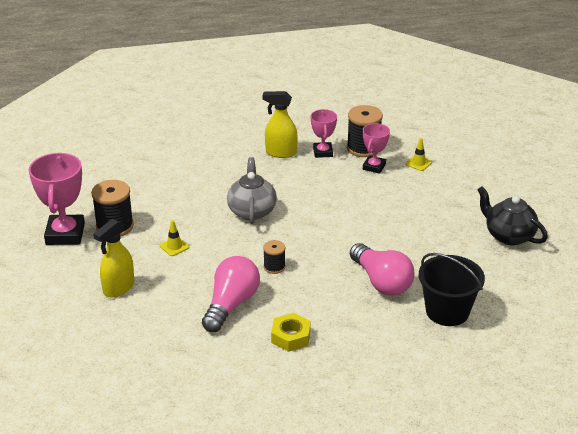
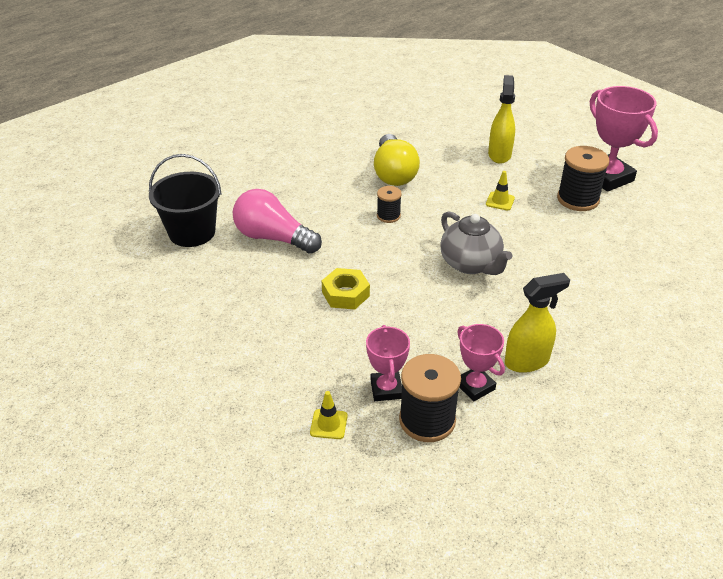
camera: 150 degrees right, 5 degrees up
(231, 304) = (393, 173): pink light bulb -> yellow light bulb
(291, 337) = (321, 168): yellow nut -> yellow nut (345, 294)
(508, 236) = (152, 345): black teapot -> none

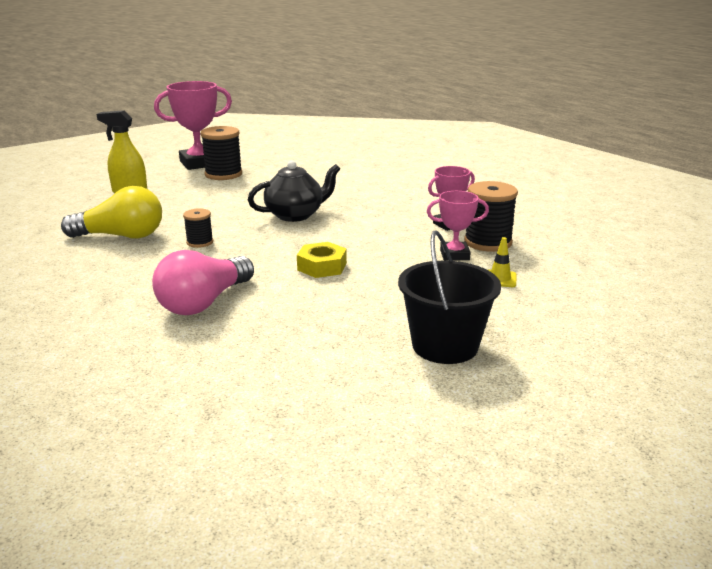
camera: 85 degrees left, 15 degrees down
(192, 232) = (158, 359): black bucket -> black bucket (445, 346)
(471, 264) = (295, 215): grey teapot -> black teapot
(500, 201) = (207, 198): yellow traffic cone -> none
(527, 361) = (420, 207): yellow spray bottle -> none

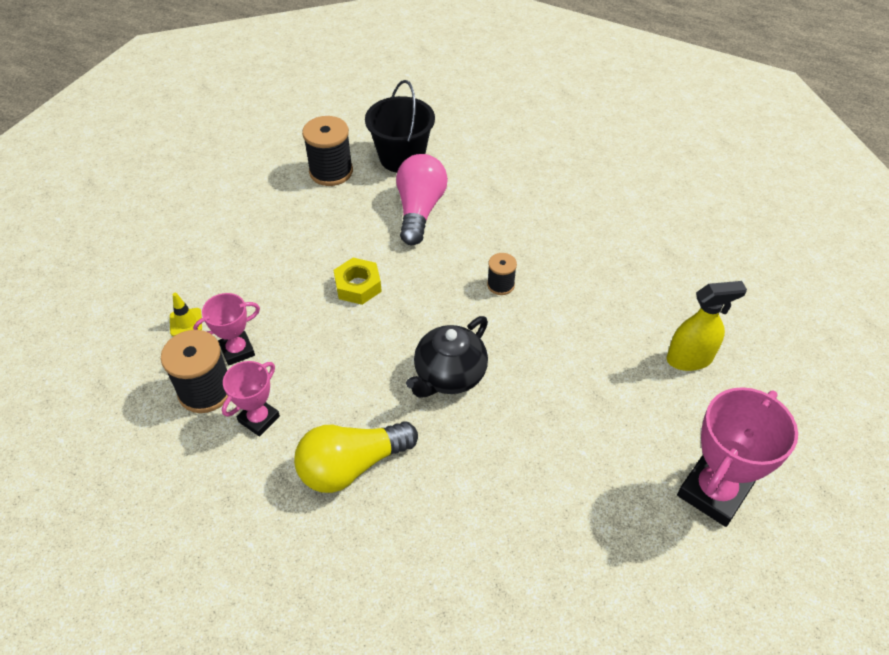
camera: 155 degrees right, 25 degrees up
(121, 236) = (583, 269): yellow light bulb -> yellow light bulb (352, 466)
(223, 174) = (637, 462): black spool -> black spool (331, 171)
(445, 346) = (218, 223): black bucket -> black bucket (402, 157)

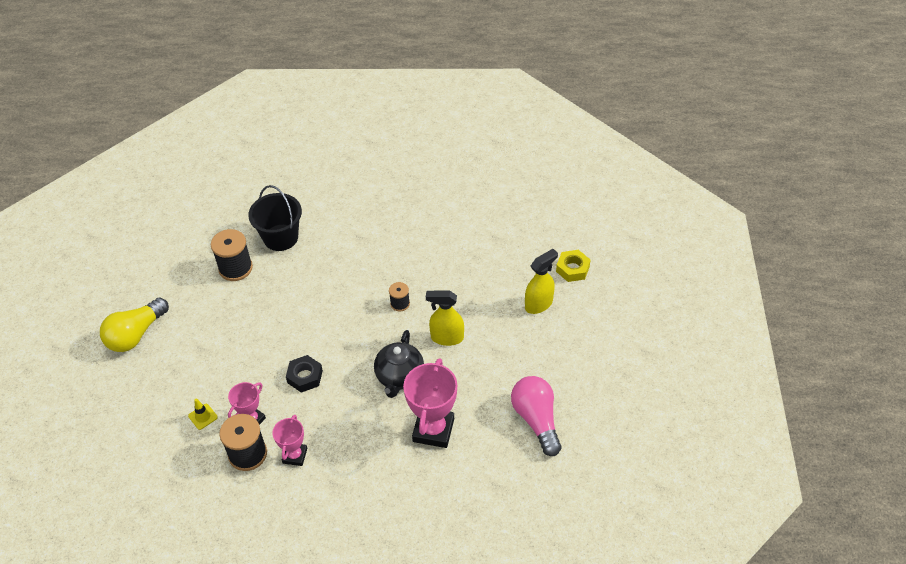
camera: 25 degrees left, 0 degrees up
(332, 325) = (305, 376): none -> black nut
(352, 466) = (371, 457): yellow light bulb -> yellow light bulb (136, 334)
(358, 286) = (306, 343): yellow nut -> yellow nut (572, 269)
(419, 210) = (316, 272): pink light bulb -> pink light bulb (536, 420)
(539, 351) = (446, 337): none -> yellow spray bottle
(713, 492) = (586, 378): pink trophy -> pink trophy (433, 430)

